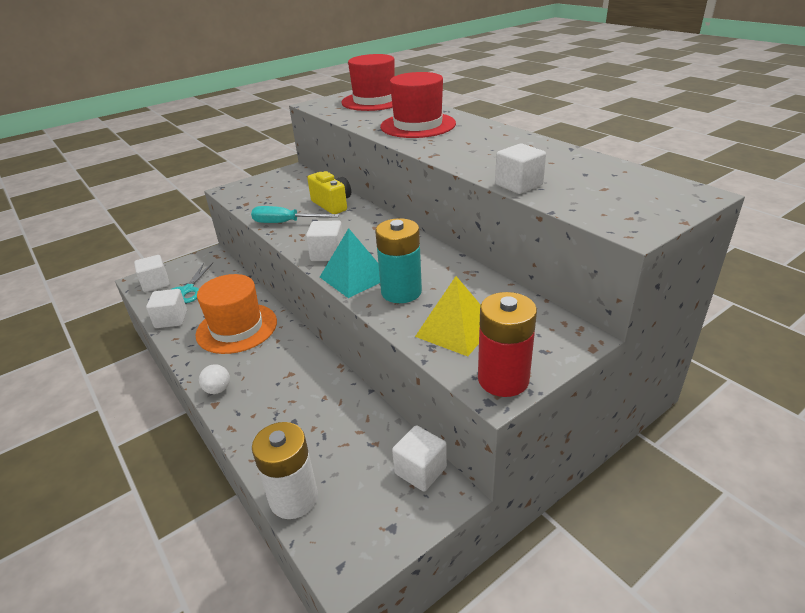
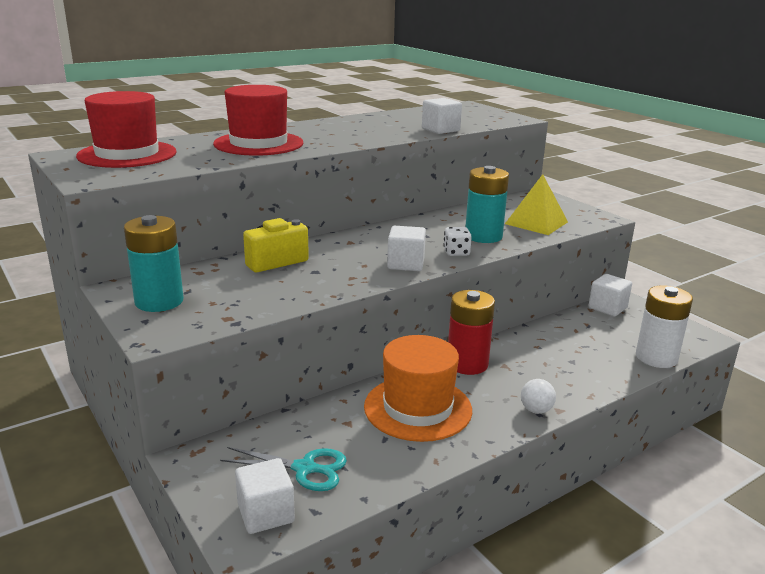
camera: 90 degrees left, 10 degrees down
(171, 319) = (387, 473): white cube -> none
(272, 183) = (159, 301): none -> turquoise battery
(285, 223) = (314, 287): turquoise screwdriver -> none
(354, 277) = (456, 252): turquoise pyramid -> white dice
(503, 379) = (589, 215): red battery -> red battery (467, 364)

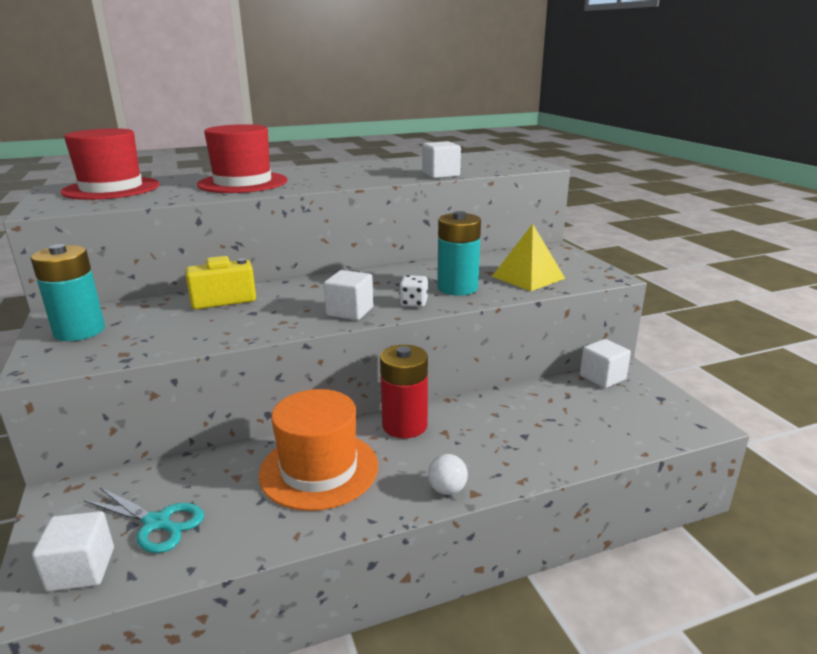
camera: 15 degrees right, 0 degrees up
(656, 357) = (629, 443): white battery -> none

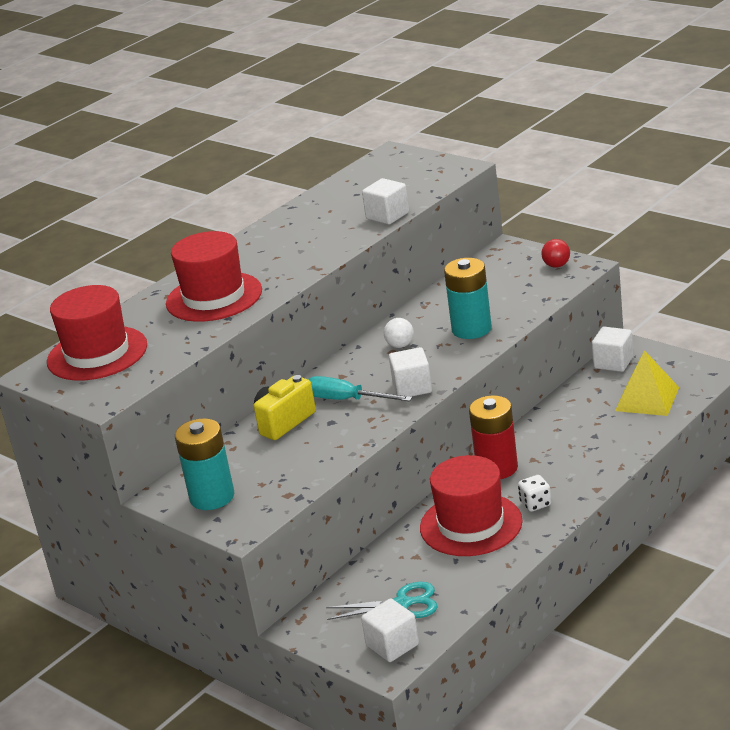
camera: 25 degrees left, 5 degrees up
(290, 302) = (346, 400): none -> turquoise screwdriver
(319, 469) = (471, 524): orange hat -> red hat
(413, 303) = (454, 359): white dice -> white dice (535, 504)
(447, 489) = (576, 495): white ball -> white ball (400, 345)
(528, 277) = (518, 294): yellow pyramid -> yellow pyramid (647, 399)
(584, 269) = (556, 265): none -> red ball

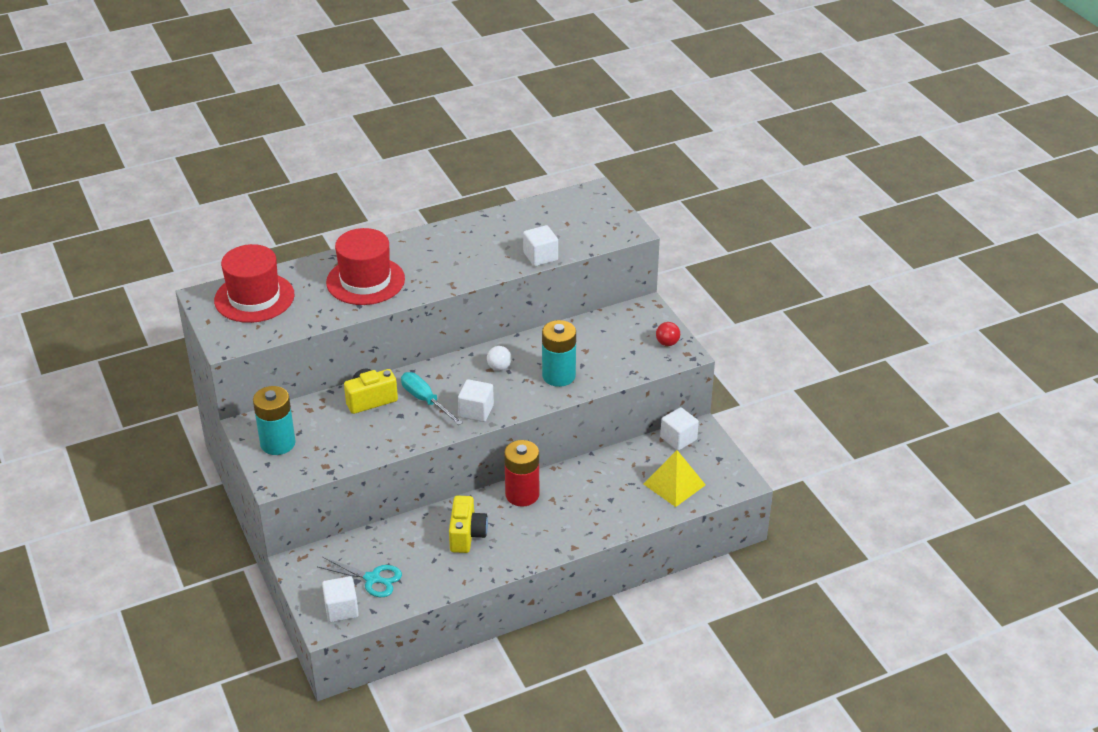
camera: 20 degrees right, 10 degrees up
(471, 524) = (467, 535): red hat -> yellow camera
(535, 504) = (522, 539): white dice -> none

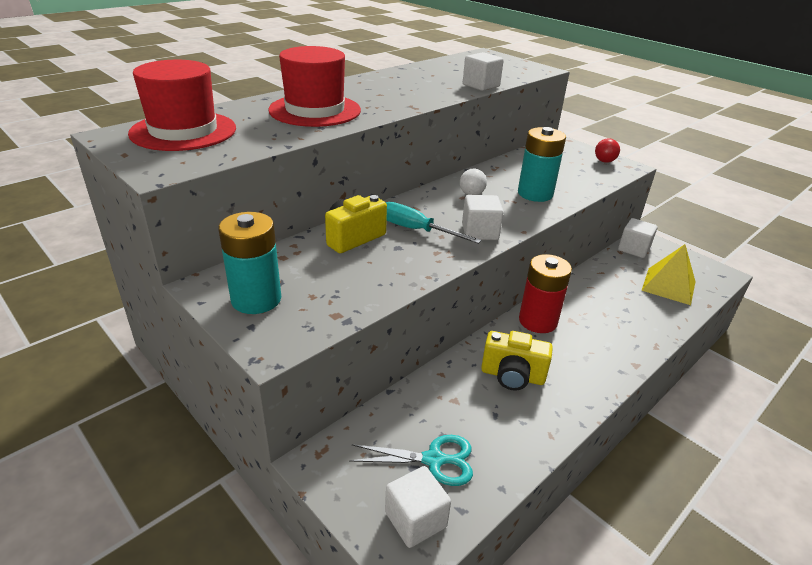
camera: 20 degrees left, 5 degrees down
(467, 535) = (512, 376): yellow camera -> yellow camera turned 120 degrees clockwise

